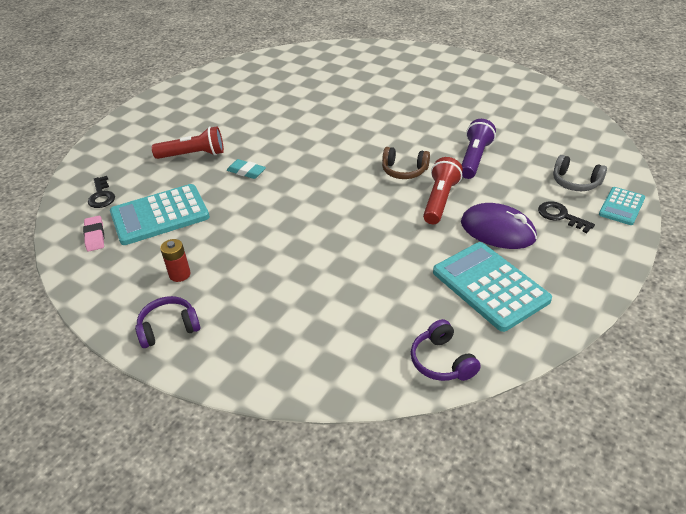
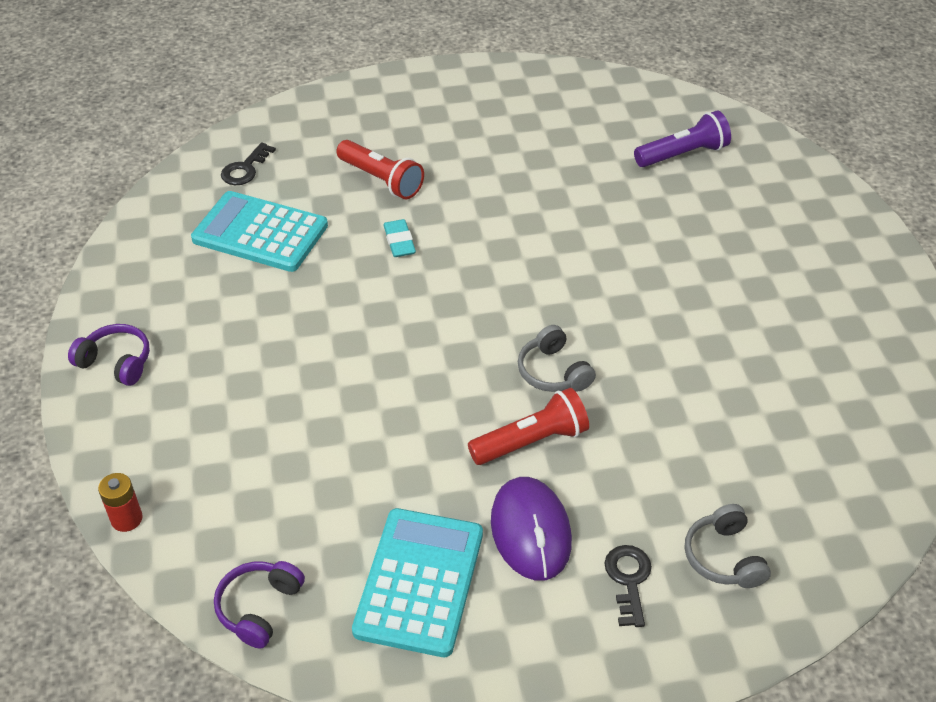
camera: 45 degrees right, 5 degrees up
(95, 236) = (185, 213): pink eraser -> none
(180, 274) = (192, 314): red battery -> red battery (126, 519)
(404, 171) = (553, 372): brown headphones -> grey headphones
(474, 158) = (657, 423): purple flashlight -> purple flashlight (683, 154)
(621, 206) = (723, 637): turquoise calculator -> none

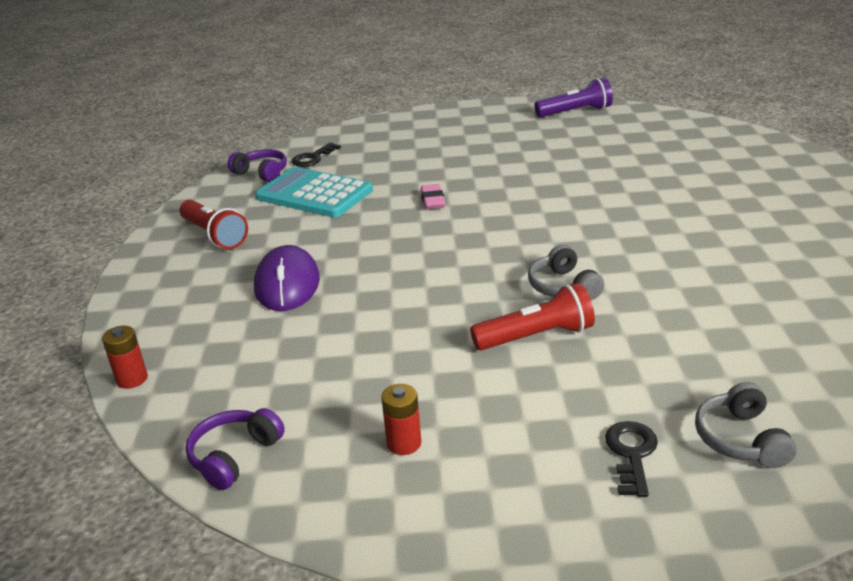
camera: 10 degrees right, 15 degrees down
(116, 362) = (165, 271): purple headphones -> purple headphones (262, 173)
(381, 180) = (424, 165): red flashlight -> red flashlight (214, 235)
(399, 242) = (433, 200): turquoise eraser -> pink eraser
(419, 582) = (404, 443): turquoise calculator -> red battery
(531, 531) = (527, 407): purple mouse -> purple mouse (287, 284)
(683, 154) = (693, 151): purple flashlight -> purple flashlight (575, 112)

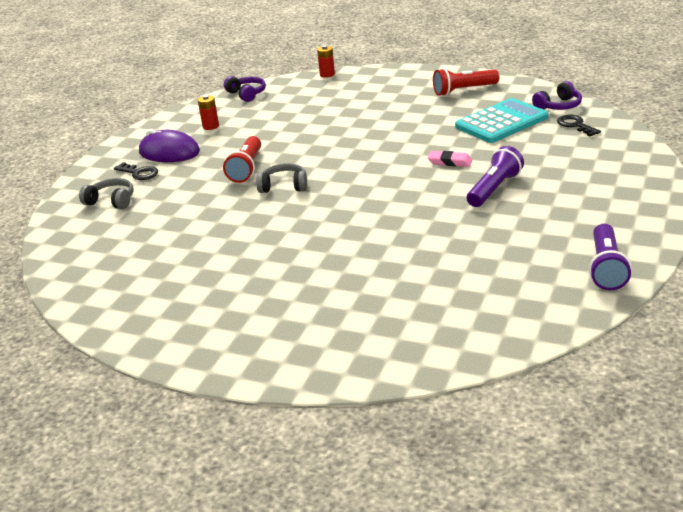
camera: 115 degrees right, 0 degrees up
(287, 284) = (378, 109): purple mouse -> purple mouse (169, 152)
(479, 168) = (494, 189): none -> purple flashlight

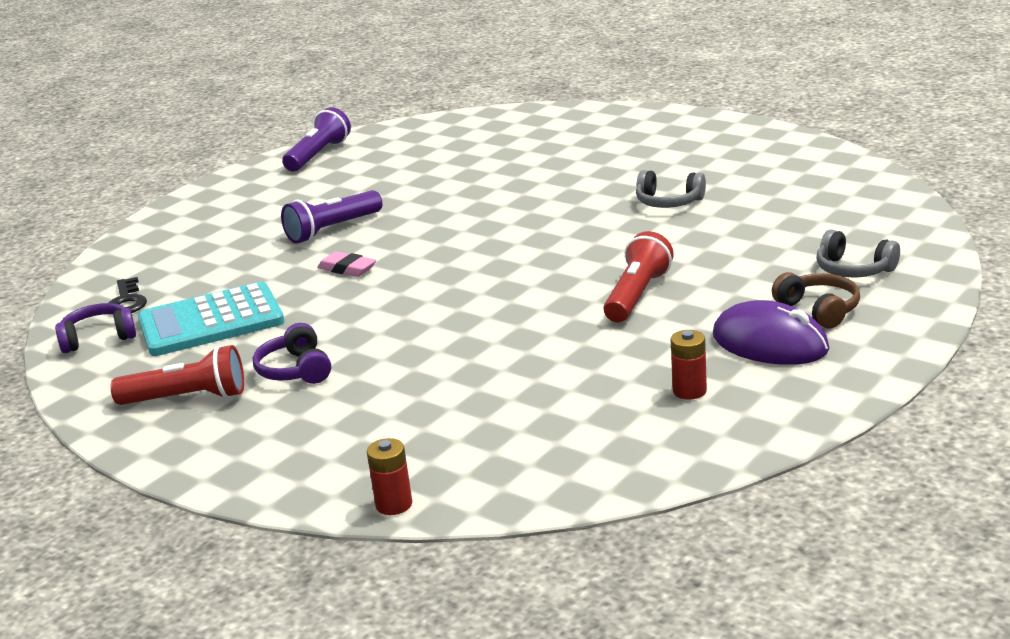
camera: 165 degrees left, 5 degrees down
(139, 173) = (819, 310): black key -> brown headphones
(247, 94) = (598, 473): purple headphones -> purple headphones (295, 370)
(284, 186) = (589, 262): grey headphones -> grey headphones (668, 202)

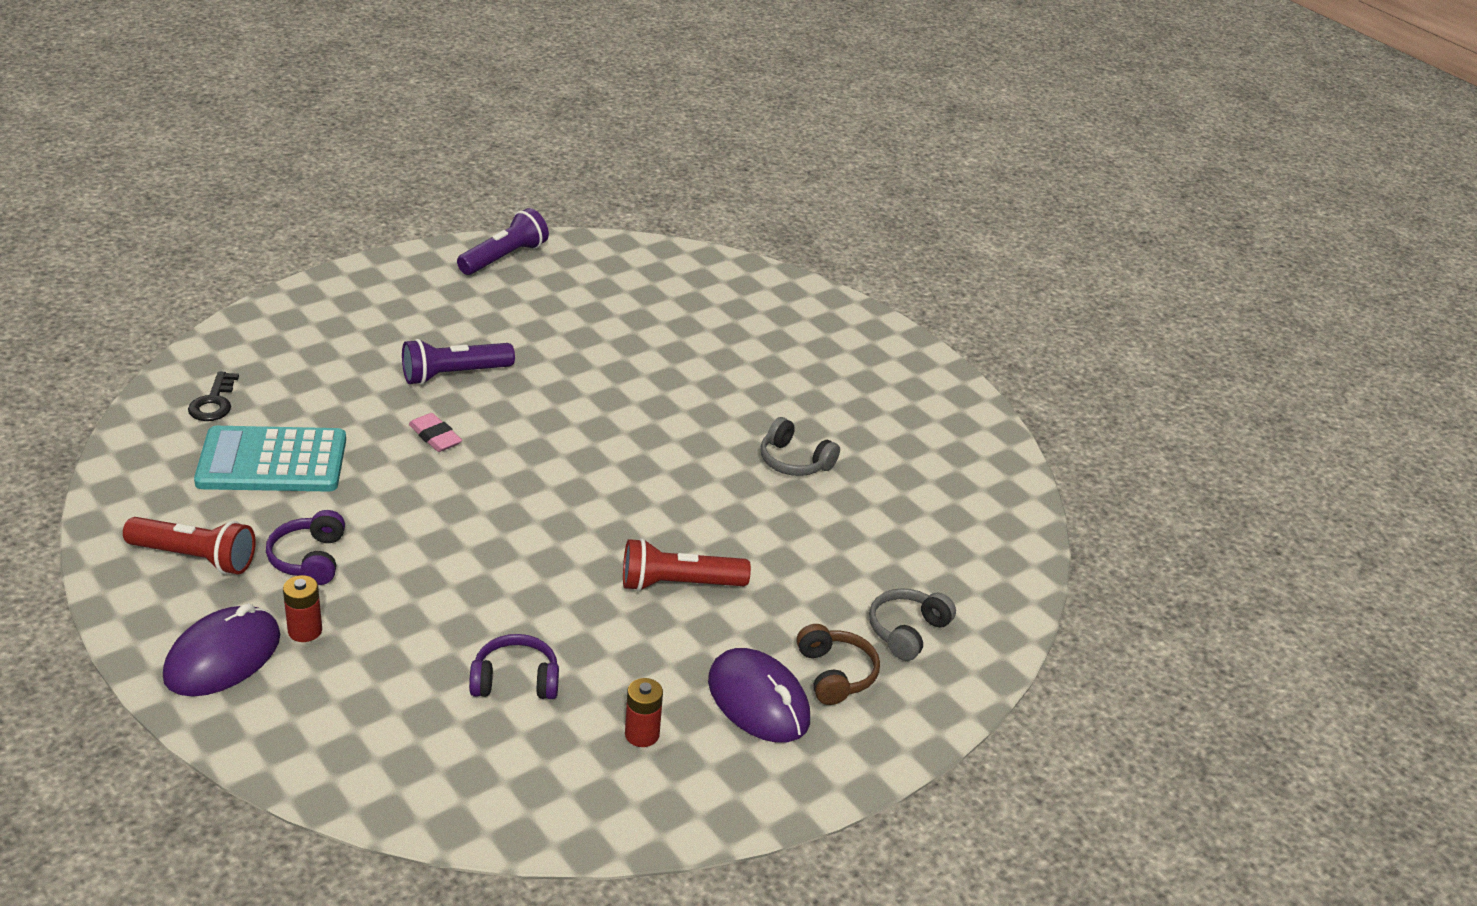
camera: 10 degrees right, 10 degrees up
(98, 338) = (162, 443): purple headphones -> purple headphones (515, 680)
(265, 452) = (223, 657): none -> purple mouse
(394, 504) = (293, 770): red battery -> red battery (305, 631)
(637, 295) = (678, 584): red flashlight -> red flashlight turned 135 degrees counterclockwise
(853, 270) = (907, 631): grey headphones -> grey headphones turned 75 degrees clockwise

